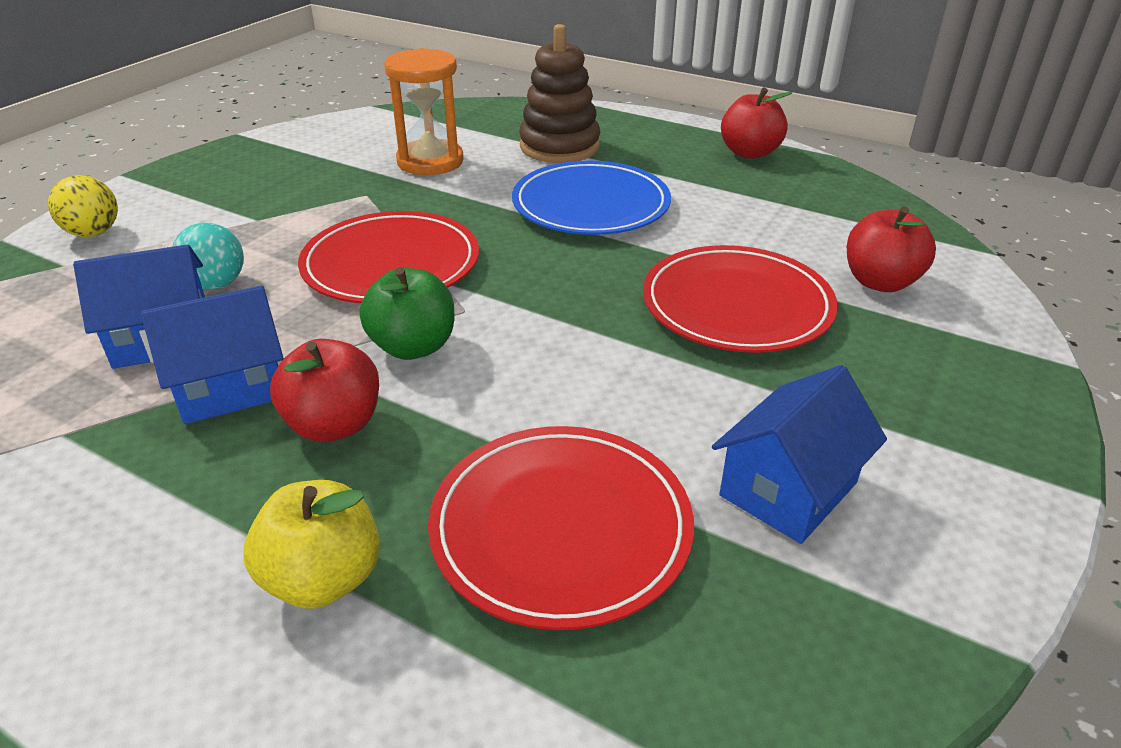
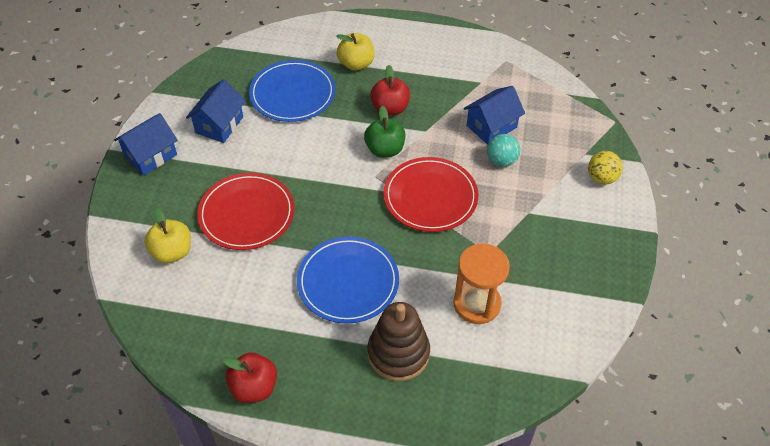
camera: 160 degrees right, 15 degrees up
(231, 387) = (441, 113): blue house -> blue house (150, 156)
(561, 528) = (292, 94): red plate -> blue plate
(880, 282) = (172, 252): red apple -> yellow apple

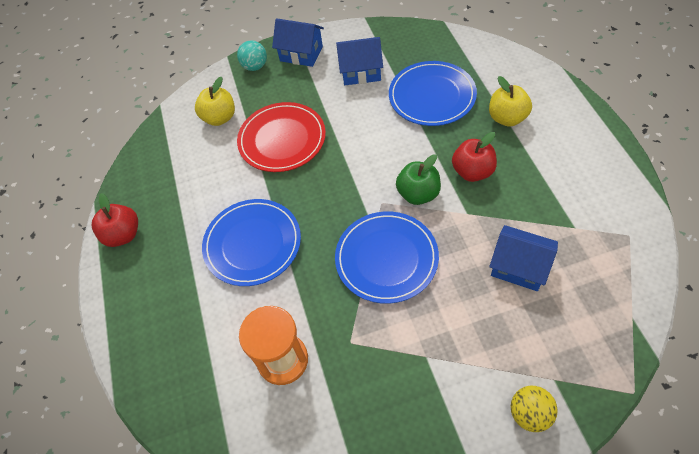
camera: 70 degrees right, 5 degrees up
(398, 353) = (198, 320): brown stacking toy -> none
(430, 197) = (386, 258): red plate -> blue plate
(501, 161) = (478, 298): turquoise ball -> turquoise ball (255, 66)

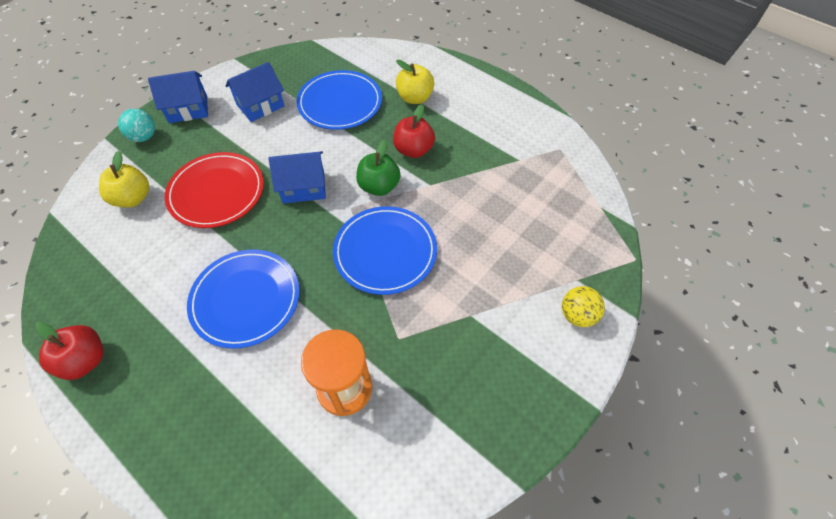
camera: 40 degrees left, 0 degrees up
(519, 267) = (497, 208): blue house -> blue house (303, 187)

